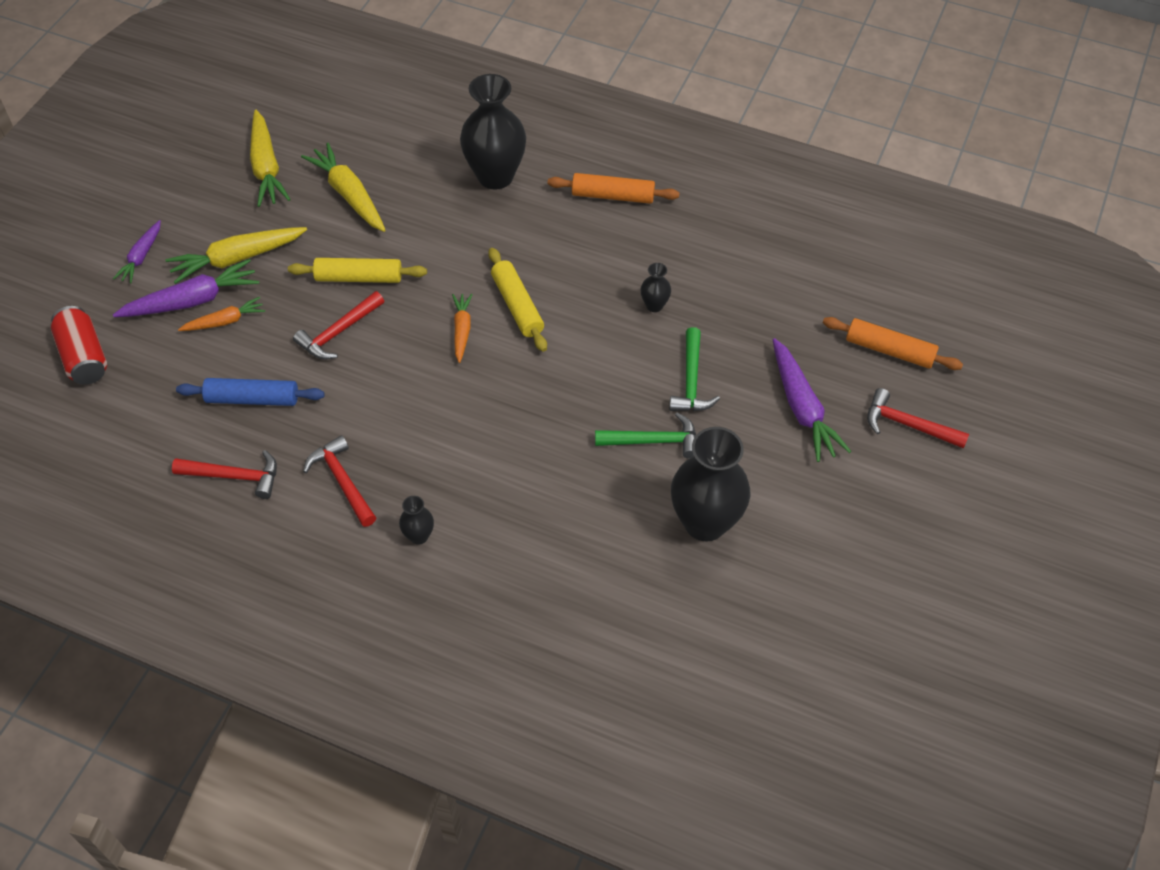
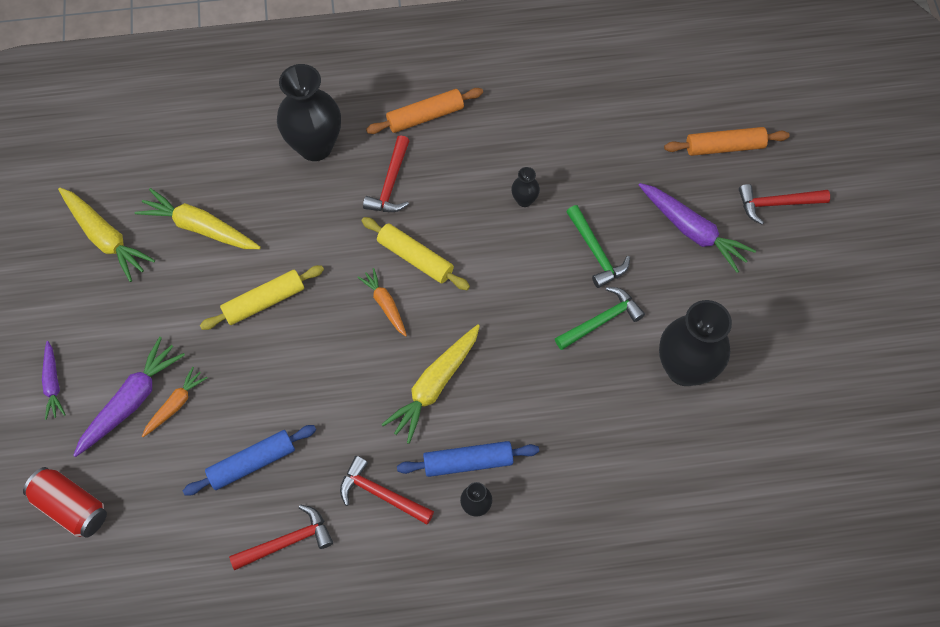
camera: 30 degrees left, 10 degrees up
(237, 259) = (143, 339): yellow carrot -> yellow carrot (434, 385)
(338, 332) = (282, 362): red hammer -> red hammer (390, 184)
(439, 496) = (468, 462): none -> blue rolling pin

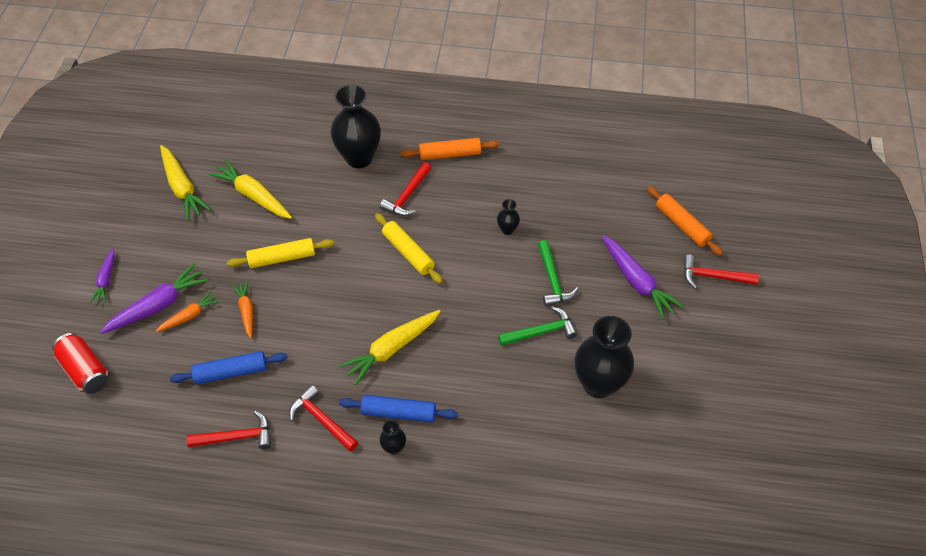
camera: 15 degrees right, 10 degrees down
(385, 304) = (373, 281): orange carrot -> orange carrot (246, 311)
(724, 147) = (682, 225): orange rolling pin -> orange rolling pin turned 45 degrees clockwise

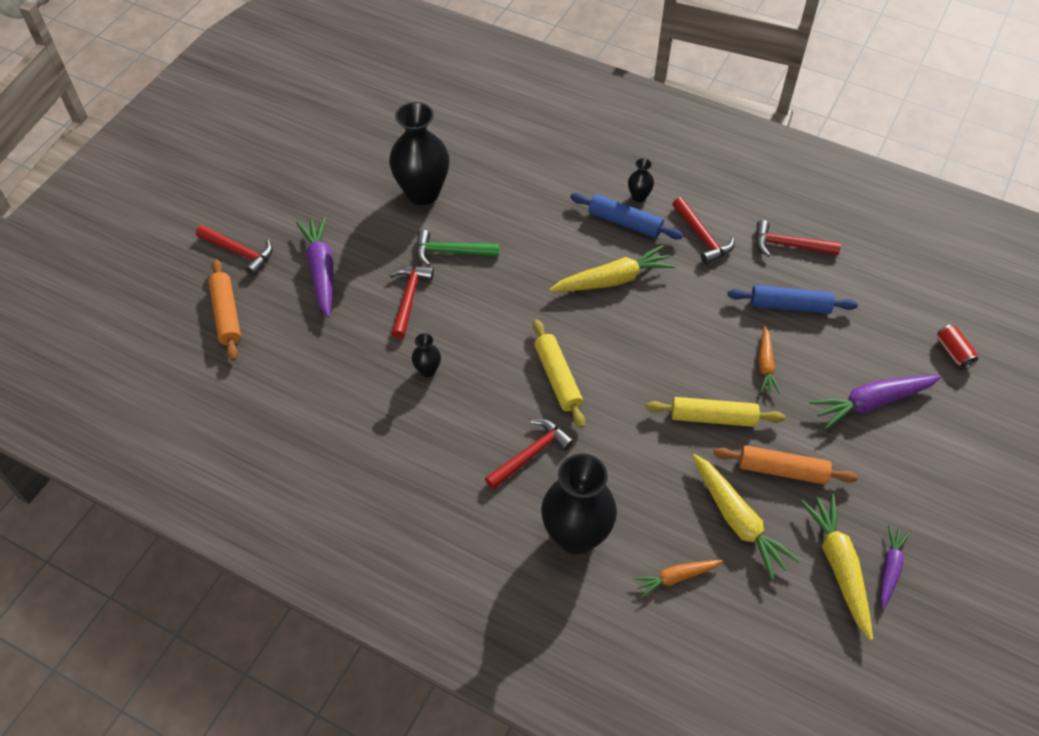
camera: 160 degrees left, 0 degrees up
(85, 370) = (953, 352): red can -> red can, size x0.60
(106, 280) = (939, 455): purple carrot -> purple carrot (890, 569)
(189, 316) = (834, 379): orange carrot -> orange carrot (676, 577)
(450, 154) = (449, 500): orange rolling pin -> orange rolling pin (782, 470)
(552, 280) = (409, 298): green hammer -> red hammer

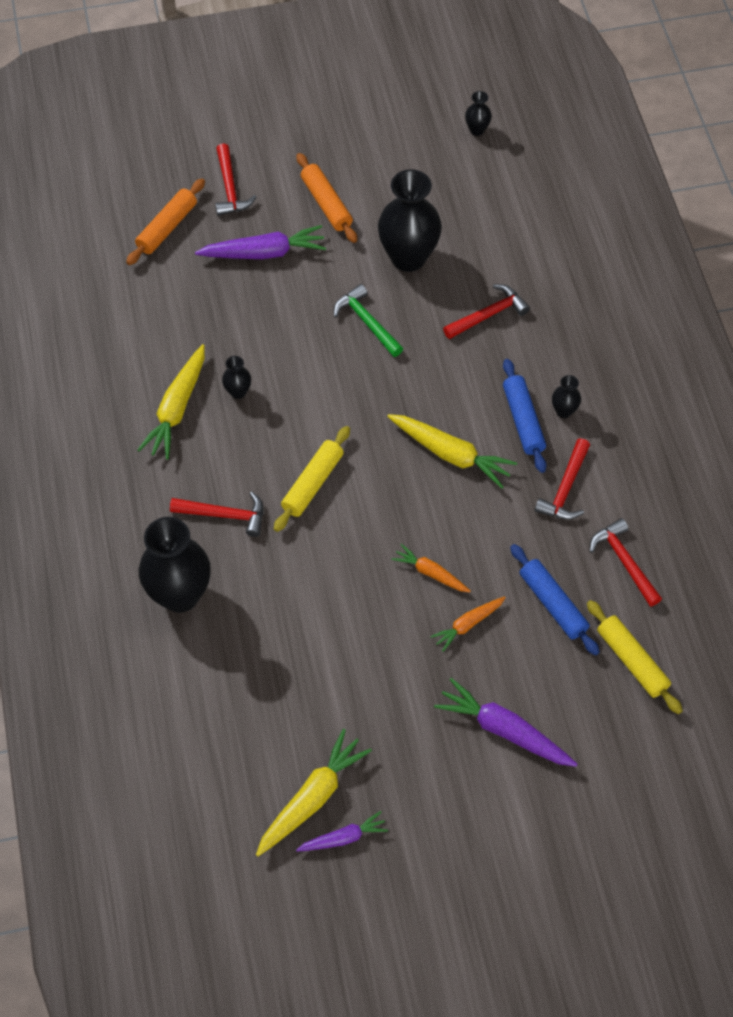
camera: 50 degrees right, 5 degrees up
(321, 271) = (264, 253): purple carrot -> purple carrot turned 45 degrees clockwise
(361, 89) = (477, 130): none -> black vase
(409, 298) = (293, 329): red hammer -> red hammer (488, 314)
(676, 577) = (202, 687): orange carrot -> orange carrot (430, 573)
(713, 417) = (376, 619): yellow rolling pin -> yellow rolling pin (632, 661)
(737, 520) = (292, 698): yellow carrot -> yellow carrot (177, 408)
(782, 470) = (370, 702): orange rolling pin -> orange rolling pin (326, 204)
(953, 352) = (625, 765): red can -> none

